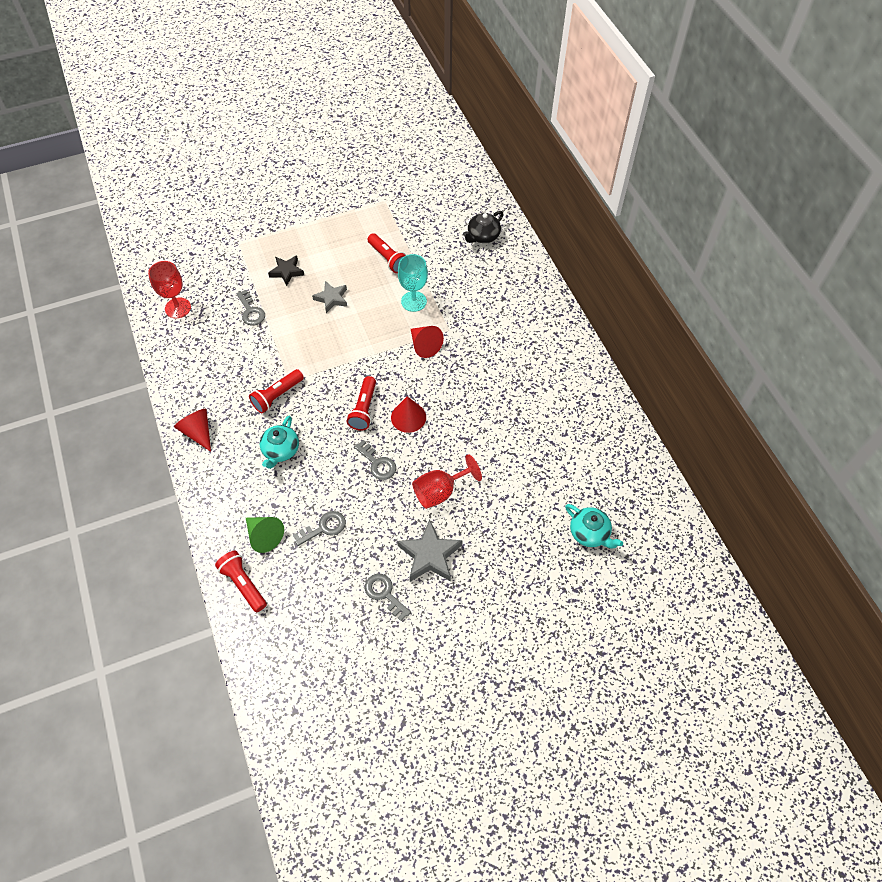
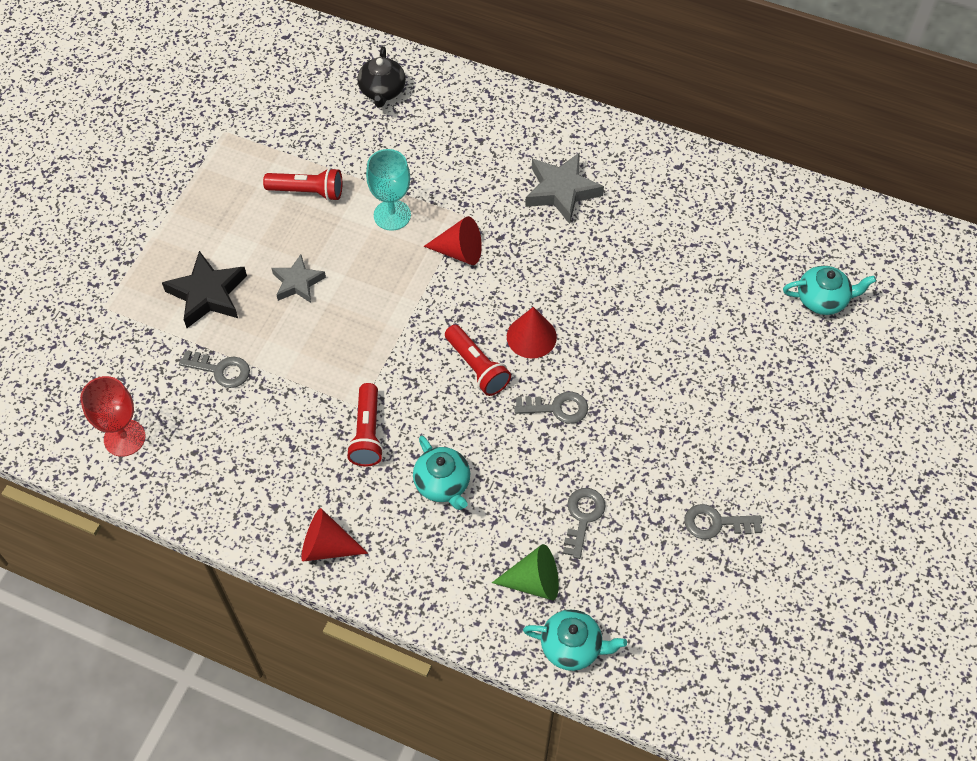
camera: 45 degrees left, 0 degrees up
(243, 584) = (572, 646): red flashlight -> turquoise teapot
(286, 272) = (207, 294): black star -> black star, size x1.52
(430, 555) = (712, 449): grey star -> grey star (561, 191)
(440, 491) = (649, 381): red goblet -> none

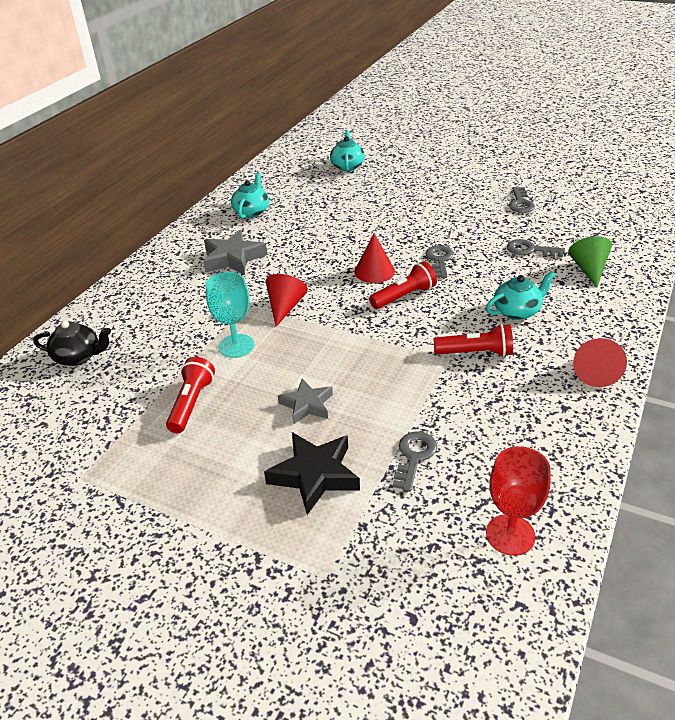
camera: 85 degrees left, 20 degrees down
(572, 646) = (633, 254): turquoise teapot -> turquoise teapot (252, 211)

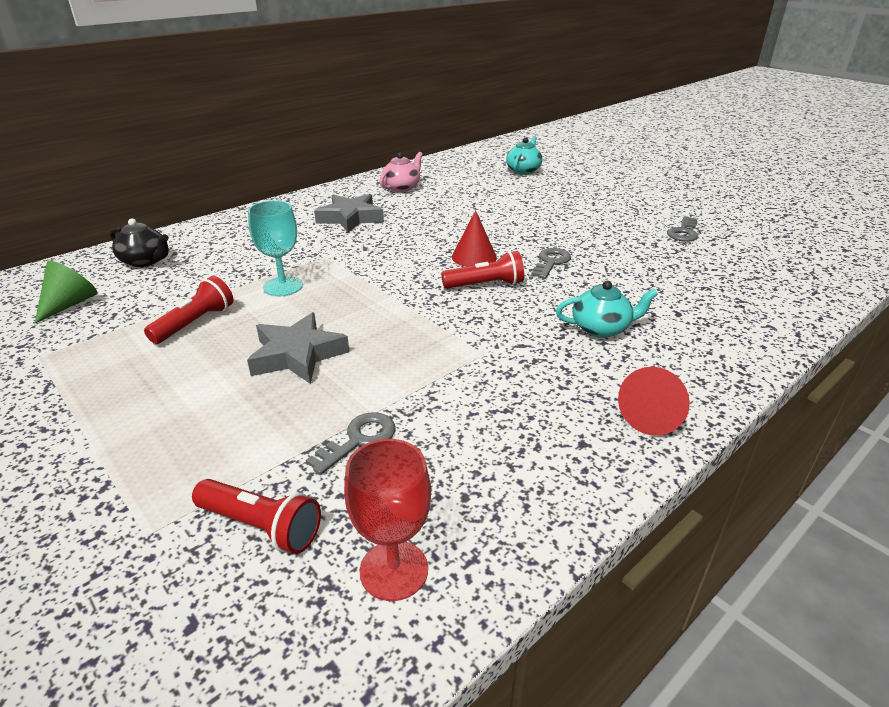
camera: 20 degrees right, 5 degrees down
(252, 211) = (402, 187): turquoise teapot -> pink teapot
(285, 307) = (359, 266): red cone -> none
(307, 405) = (297, 355): grey star -> grey star, size x1.52
(315, 475) = (240, 424): black star -> none
(476, 353) = (519, 356): red flashlight -> red flashlight (261, 526)
(530, 250) = (662, 275): grey key -> none
(589, 269) = (722, 309): green cone -> green cone (70, 304)

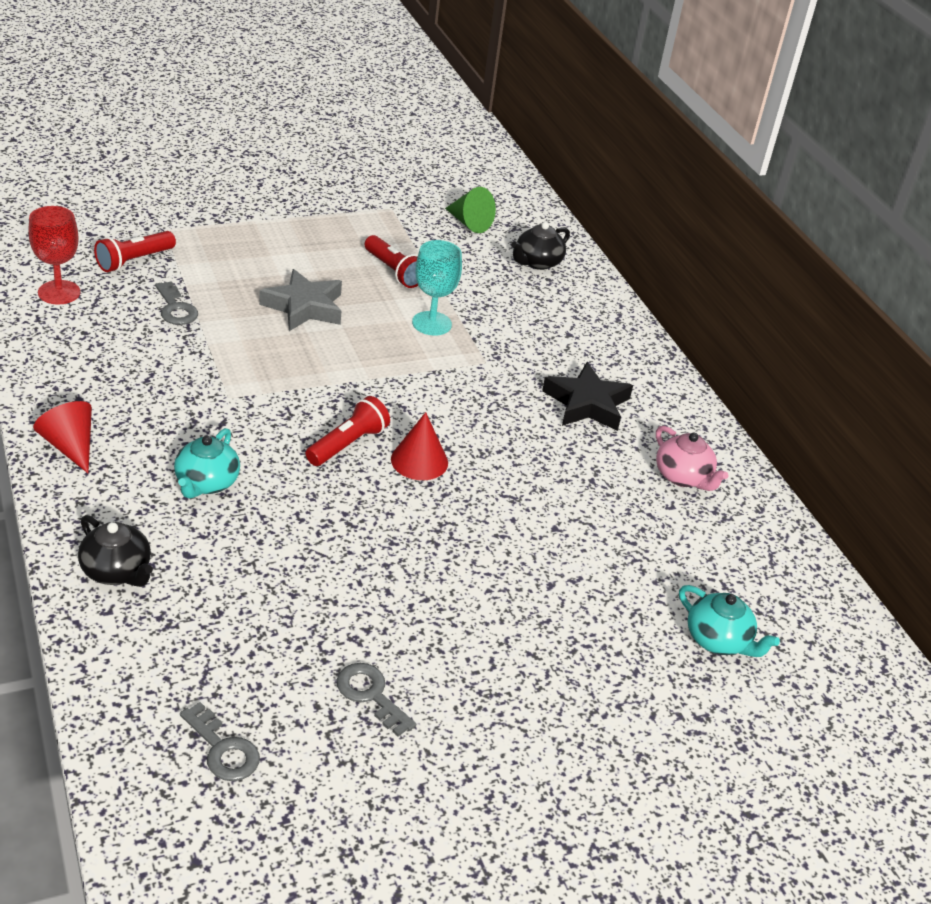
camera: 105 degrees right, 5 degrees up
(350, 218) = (587, 404): grey star -> black star
(485, 285) = (348, 444): red flashlight -> red flashlight turned 150 degrees counterclockwise
(551, 262) = (366, 515): grey key -> grey key (223, 749)
(736, 335) = (117, 571): none -> black teapot

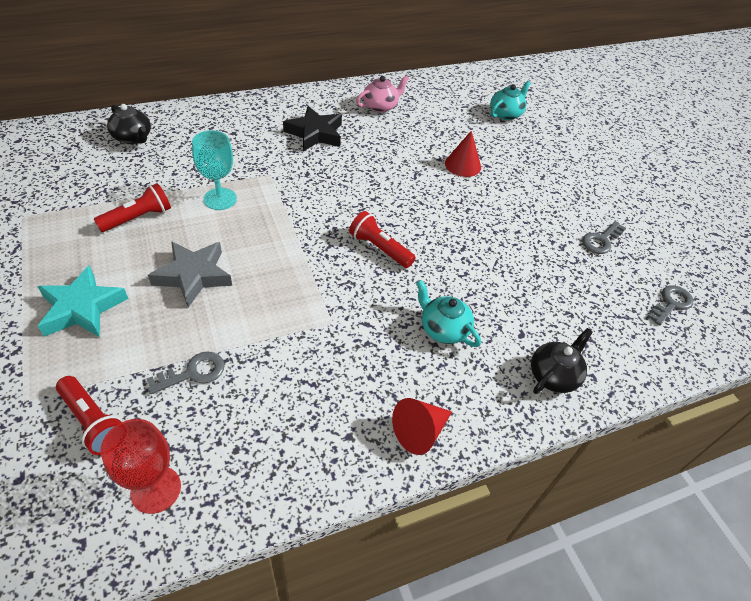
camera: 90 degrees left, 10 degrees up
(206, 483) = (443, 329): turquoise teapot -> turquoise teapot turned 150 degrees counterclockwise
(264, 247) = (82, 308): none -> turquoise star
(419, 461) = (390, 212): red cone -> red cone (463, 165)
(469, 223) = (62, 169): green cone -> none

